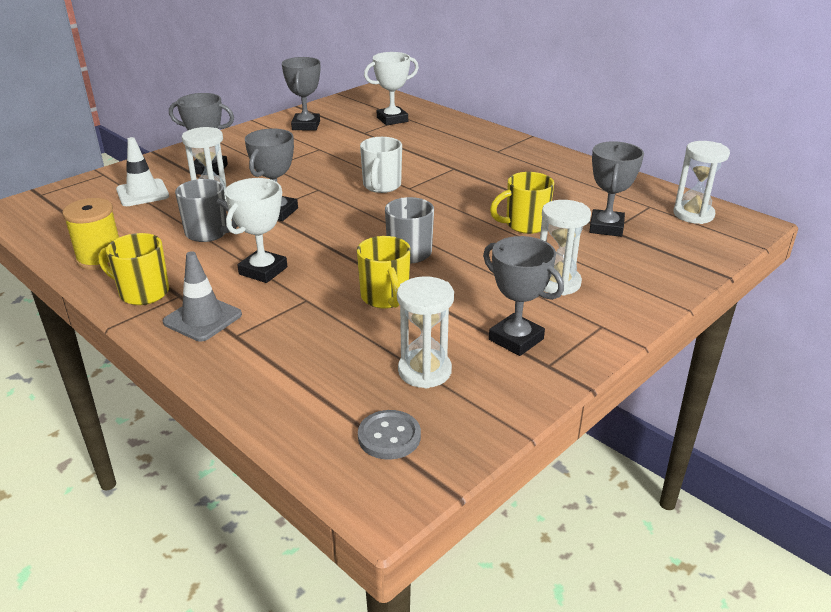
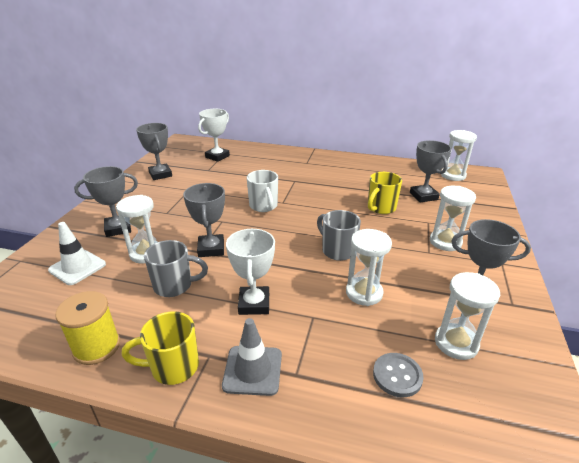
camera: 30 degrees left, 0 degrees up
(385, 298) = (364, 293): yellow mug -> white hourglass
(389, 436) = (503, 414): grey button -> grey button (397, 376)

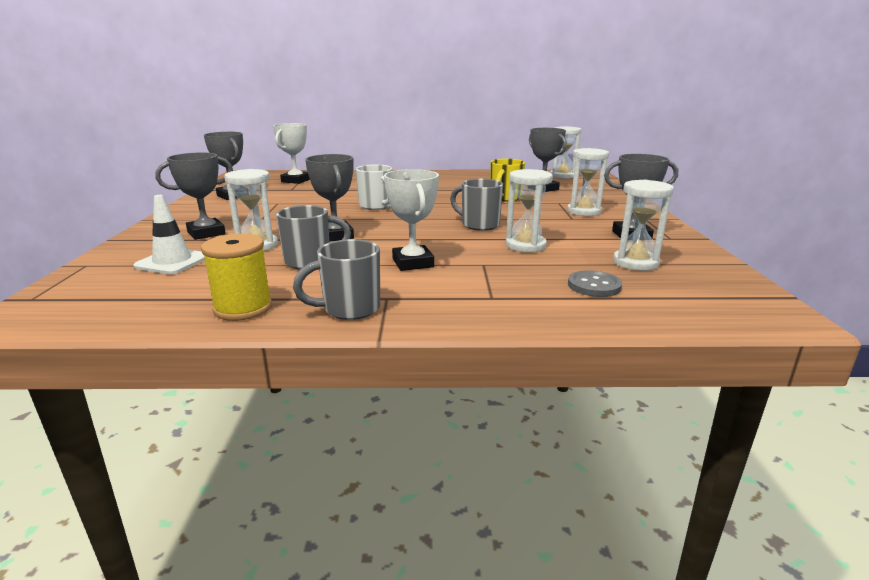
camera: 15 degrees left, 10 degrees down
(173, 367) = (349, 309): yellow mug -> grey mug
(252, 370) = (443, 300): grey traffic cone -> none

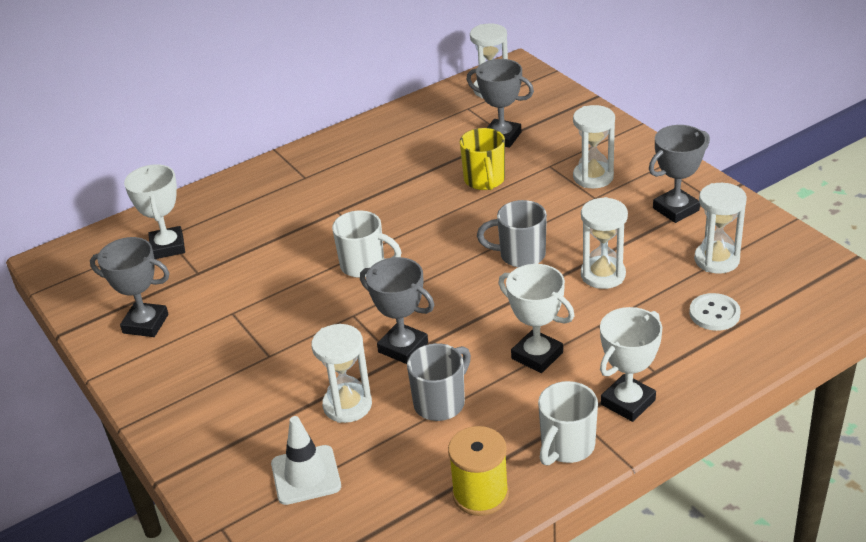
camera: 30 degrees left, 15 degrees up
(206, 233) = (253, 413): grey trophy -> none
(349, 309) = (566, 447): grey mug -> white mug
(440, 304) = (628, 402): none -> white trophy
(594, 286) = (714, 313): grey button -> white button

